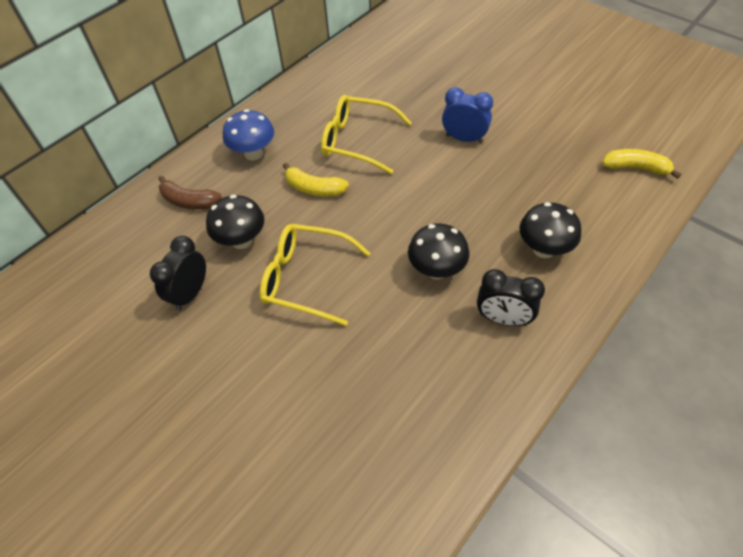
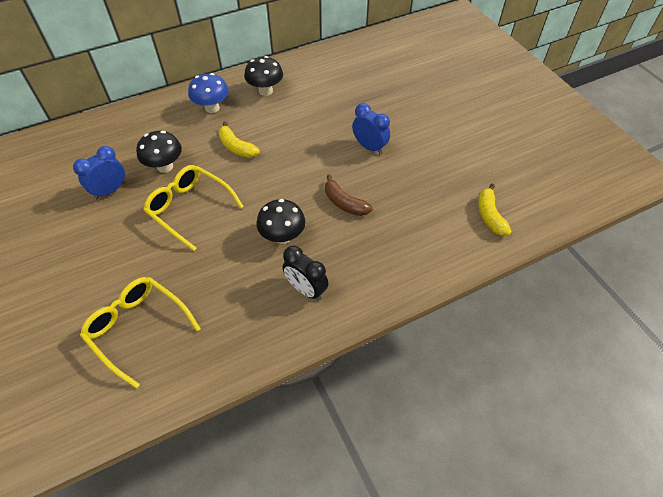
camera: 20 degrees right, 0 degrees up
(189, 201) = (149, 127): brown banana -> brown banana (344, 203)
(190, 293) = (110, 190): black clock -> blue clock
(357, 141) = (290, 123): yellow glasses -> yellow glasses (138, 328)
(543, 249) = (371, 251): black mushroom -> black mushroom (265, 91)
(635, 168) = (490, 216): yellow banana -> yellow banana turned 135 degrees counterclockwise

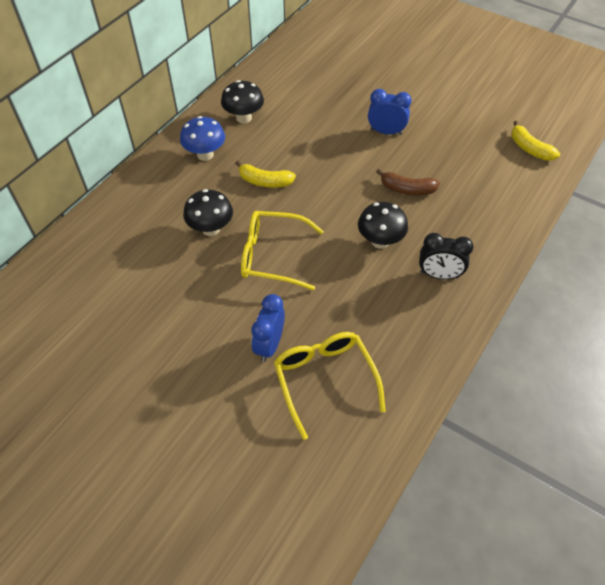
camera: 30 degrees left, 0 degrees up
(110, 190) = (176, 275): blue clock -> blue clock (269, 345)
(138, 328) = (325, 380): yellow glasses -> yellow glasses turned 60 degrees clockwise

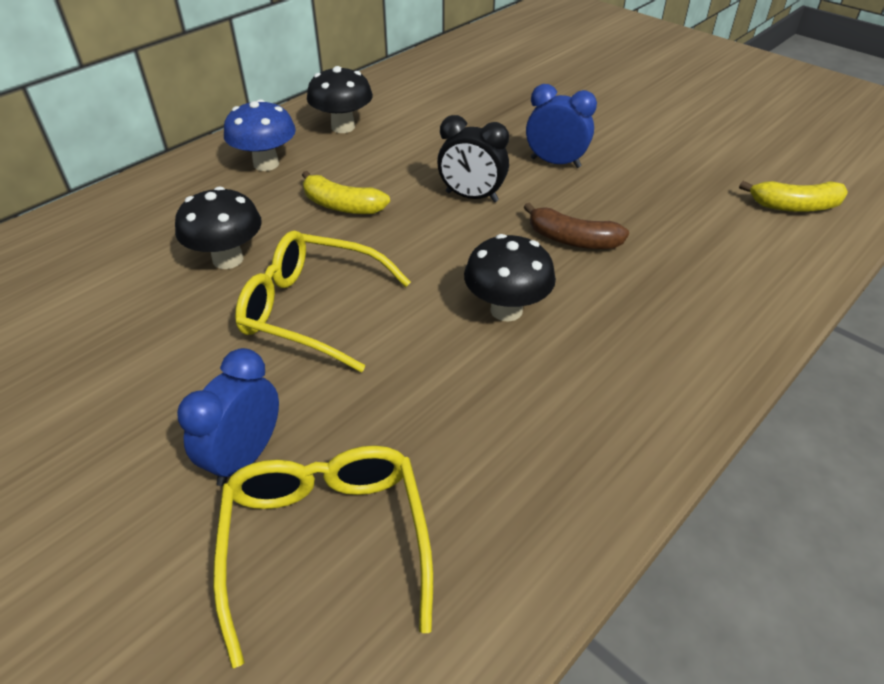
camera: 10 degrees right, 10 degrees down
(439, 275) = (603, 377): black clock -> black clock (471, 197)
(529, 149) = (794, 206): yellow banana -> yellow banana turned 60 degrees counterclockwise

